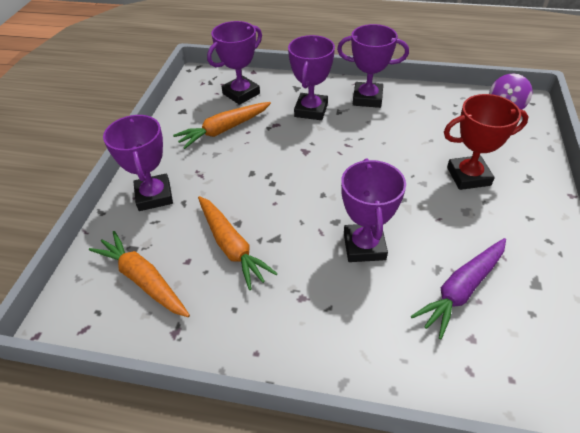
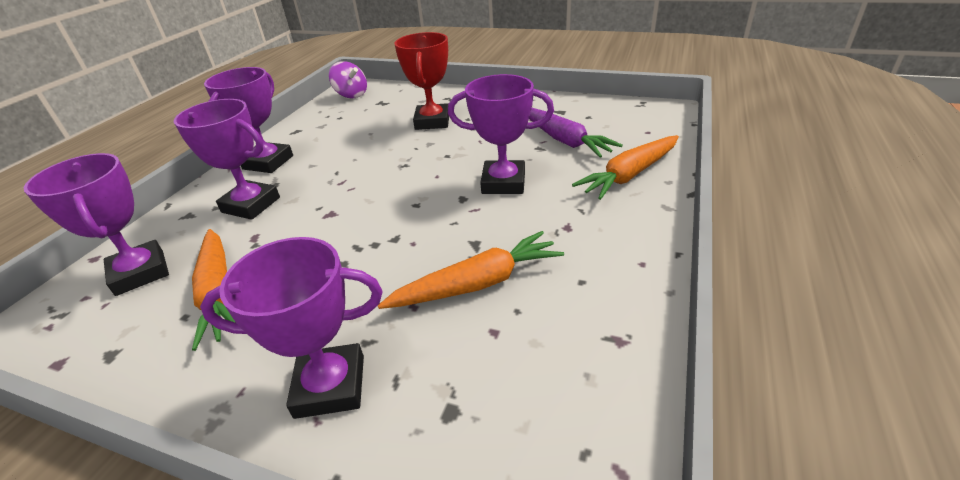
camera: 80 degrees left, 10 degrees down
(143, 280) = (522, 387): orange carrot -> orange carrot (630, 175)

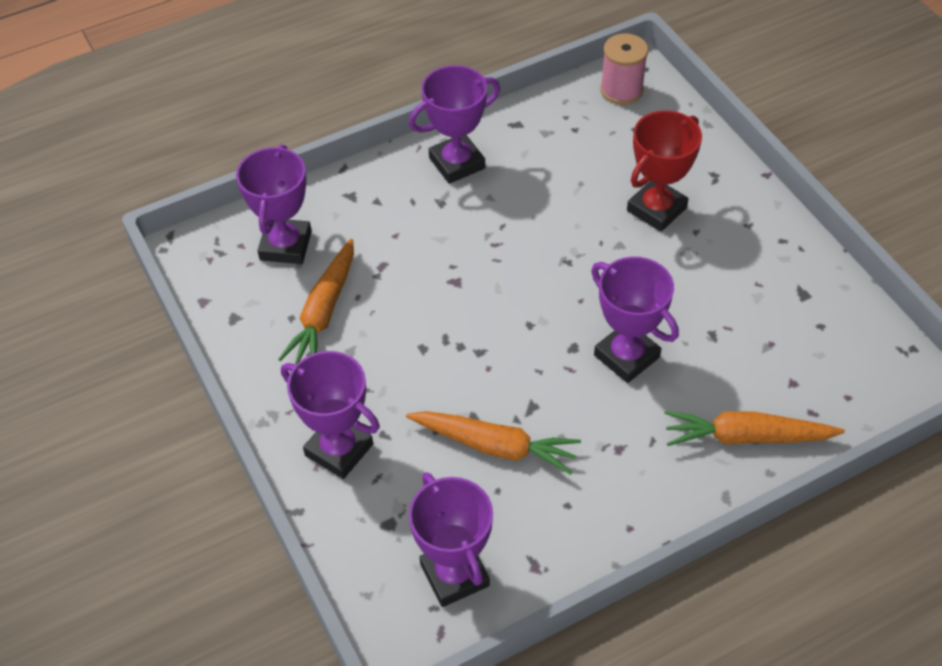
camera: 40 degrees right, 15 degrees up
(251, 205) = (404, 220): purple trophy -> purple trophy (454, 575)
(351, 95) = (621, 90): purple spinning top -> pink spool
(563, 140) = (749, 342): purple carrot -> none

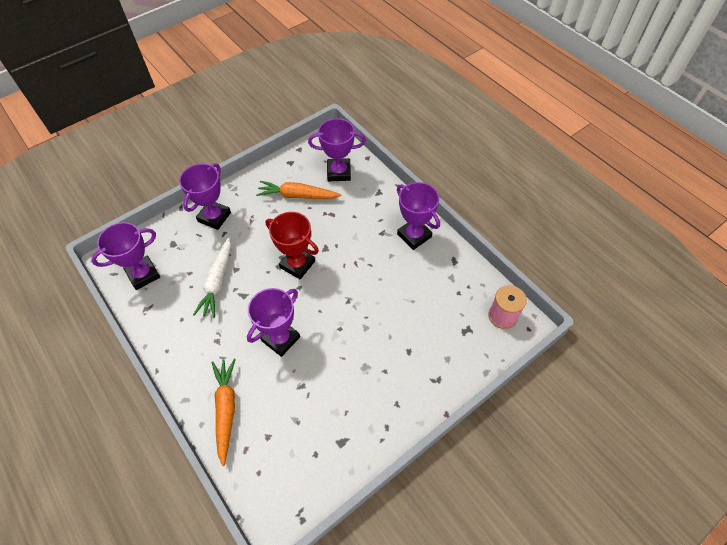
camera: 80 degrees right, 5 degrees up
(494, 446) = (217, 281): orange carrot -> white carrot
(656, 209) = (399, 346): red trophy -> red trophy (297, 264)

